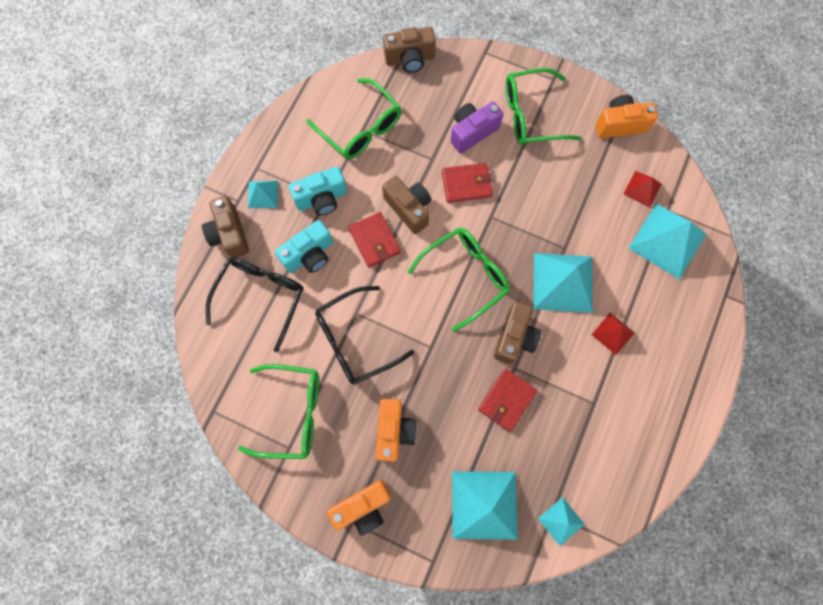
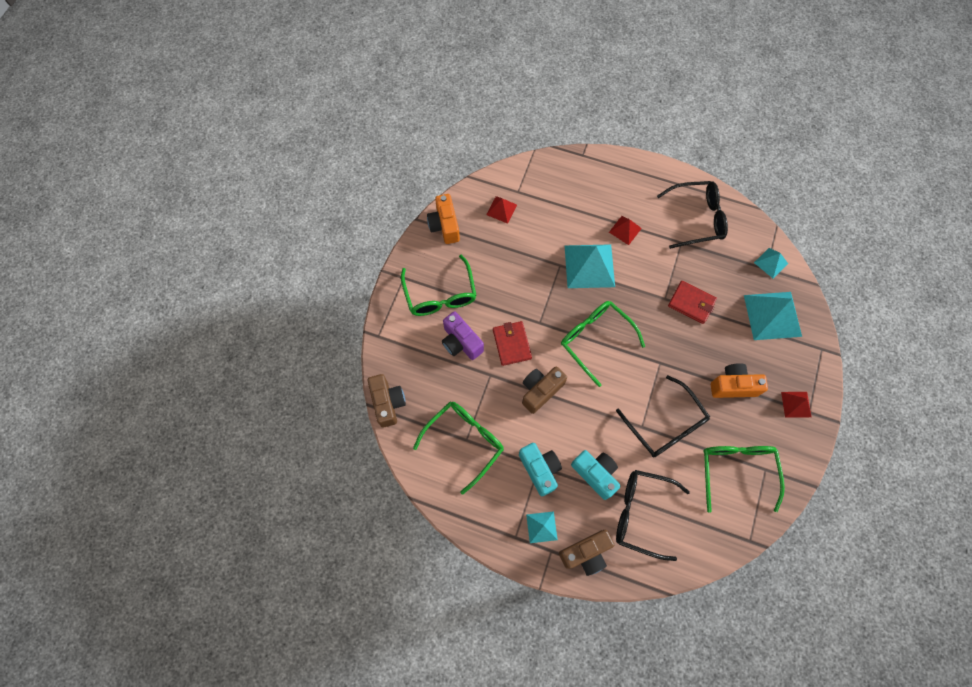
camera: 95 degrees left, 5 degrees down
(363, 507) = (796, 404): orange camera -> red pyramid
(375, 241) = (574, 417): red wallet -> none
(514, 337) = (640, 300): brown camera -> none
(630, 432) = (697, 218): none -> black glasses
(667, 241) = (544, 192): turquoise pyramid -> none

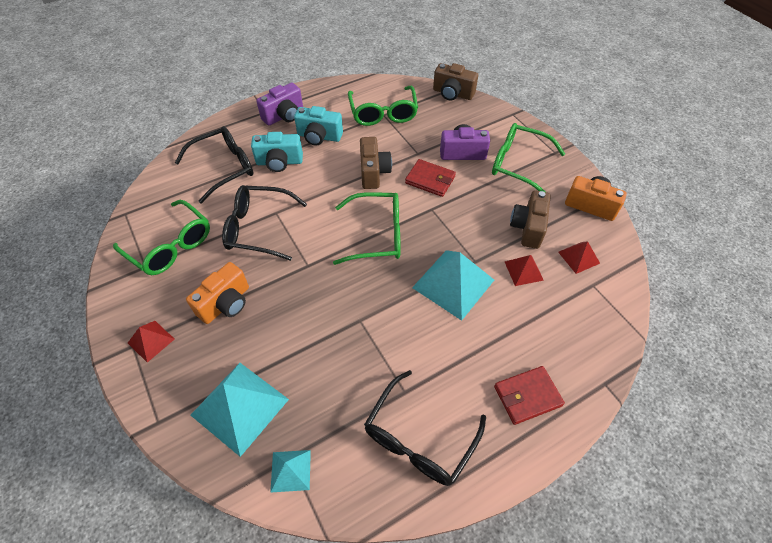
camera: 130 degrees right, 15 degrees down
(541, 527) = (284, 116): turquoise pyramid -> purple camera
(585, 553) = (242, 125): brown camera -> brown camera (528, 228)
(625, 230) = (467, 347): red pyramid -> red pyramid (523, 270)
(691, 303) = (331, 339): red wallet -> red wallet (527, 396)

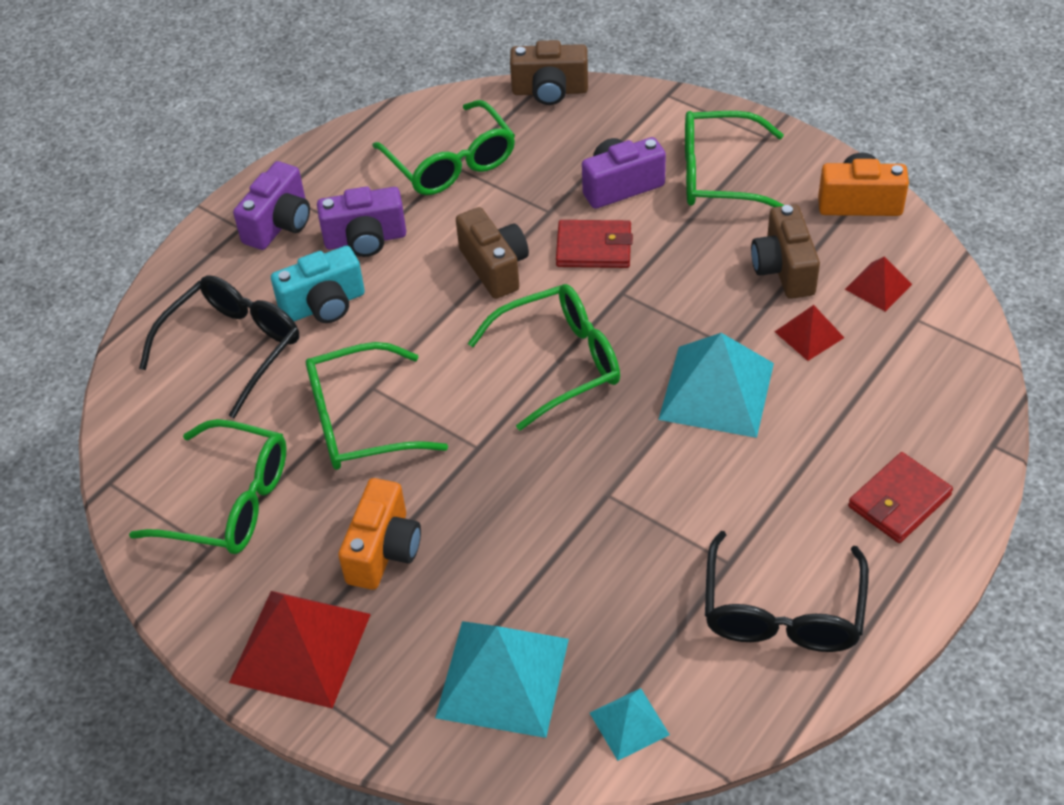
camera: 20 degrees left, 5 degrees down
(151, 341) = (300, 648): red pyramid -> red pyramid, size x1.94
(258, 228) = (359, 422): black glasses -> green glasses
(319, 137) = (365, 239): turquoise camera -> purple camera

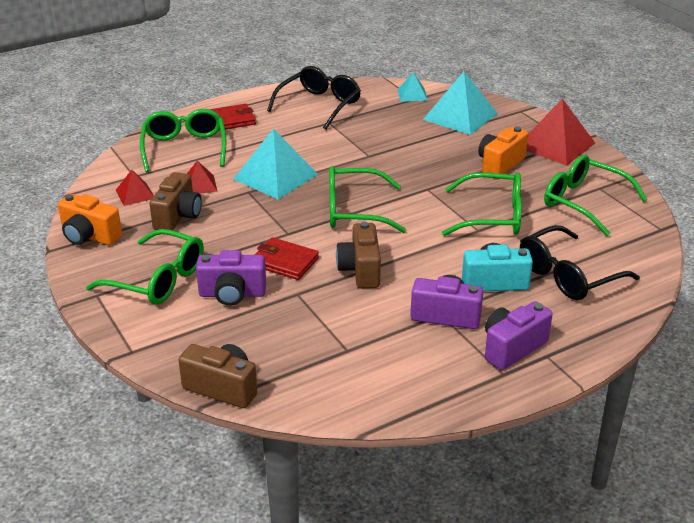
camera: 160 degrees left, 15 degrees down
(451, 163) = (348, 352): green glasses -> green glasses (184, 148)

